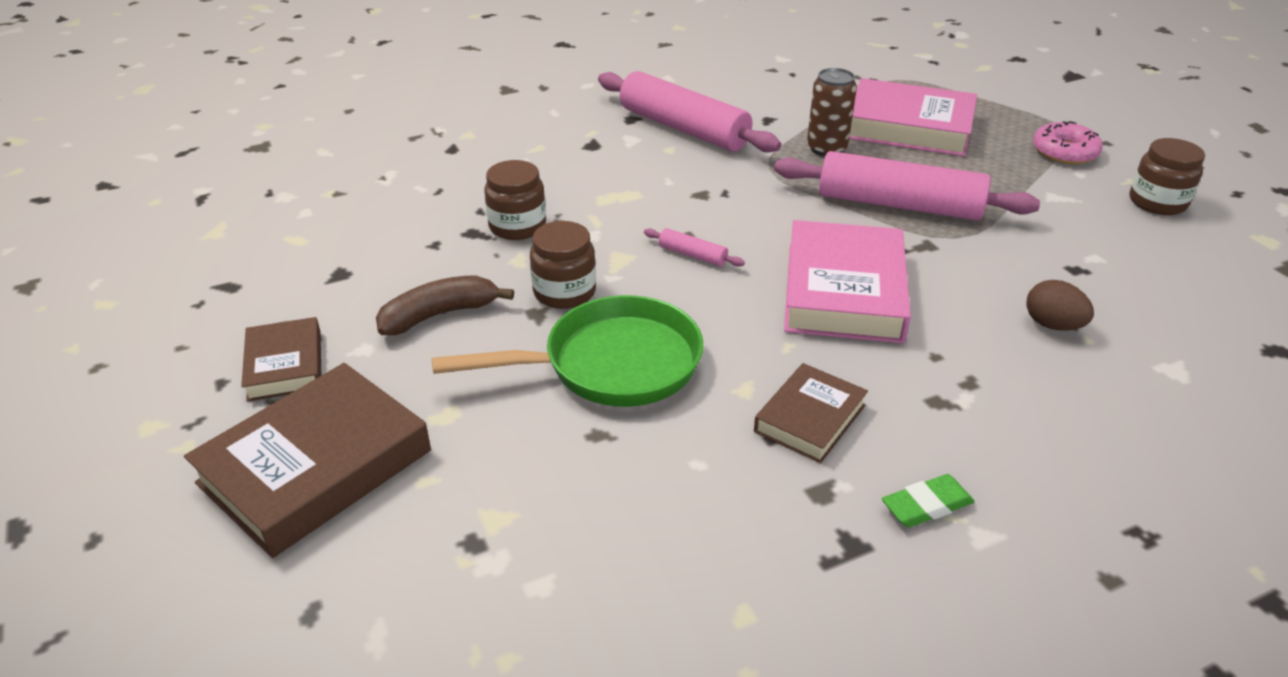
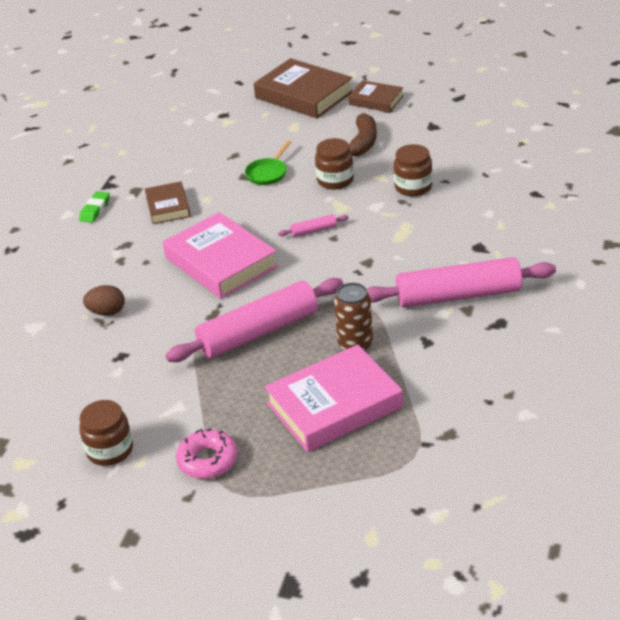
camera: 135 degrees right, 0 degrees up
(316, 467) = (304, 95): brown book -> brown book turned 45 degrees counterclockwise
(611, 364) = (268, 173): green pan -> green pan, size x0.51

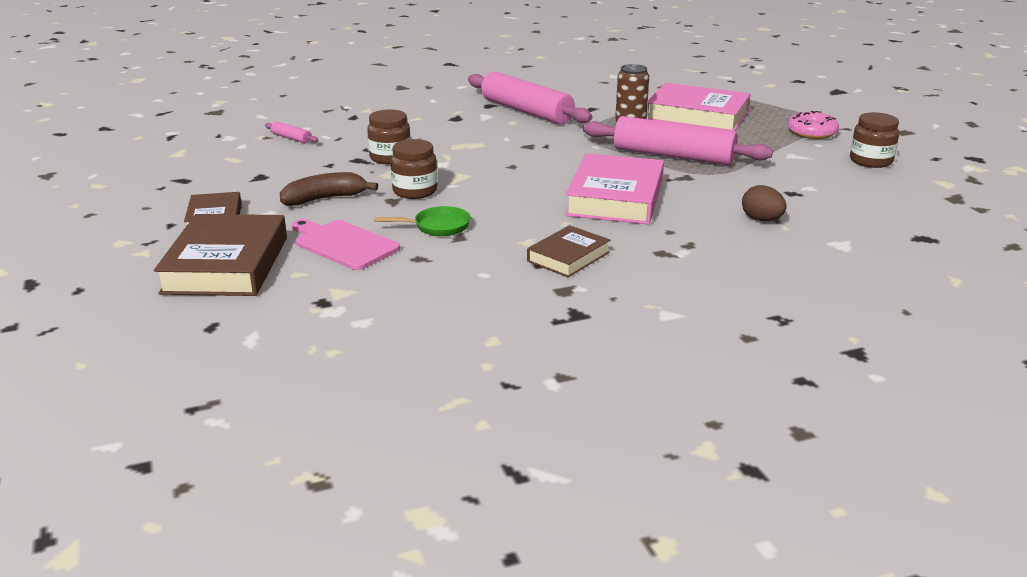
camera: 130 degrees left, 10 degrees down
(95, 209) = (634, 299): green eraser -> none
(285, 135) = (343, 244): none -> pink cutting board
(313, 230) = (512, 176): pink rolling pin -> pink rolling pin (291, 138)

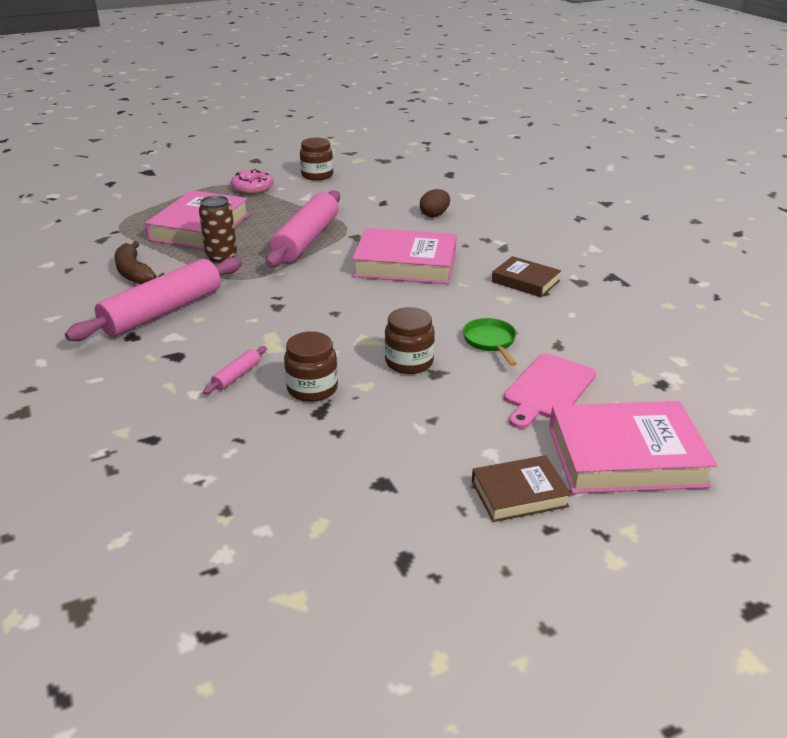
camera: 95 degrees left, 5 degrees up
(226, 265) = (625, 456): brown book -> pink book
(291, 138) = (235, 483): pink rolling pin -> pink rolling pin (237, 376)
(324, 199) = (442, 418): brown banana -> brown banana (134, 273)

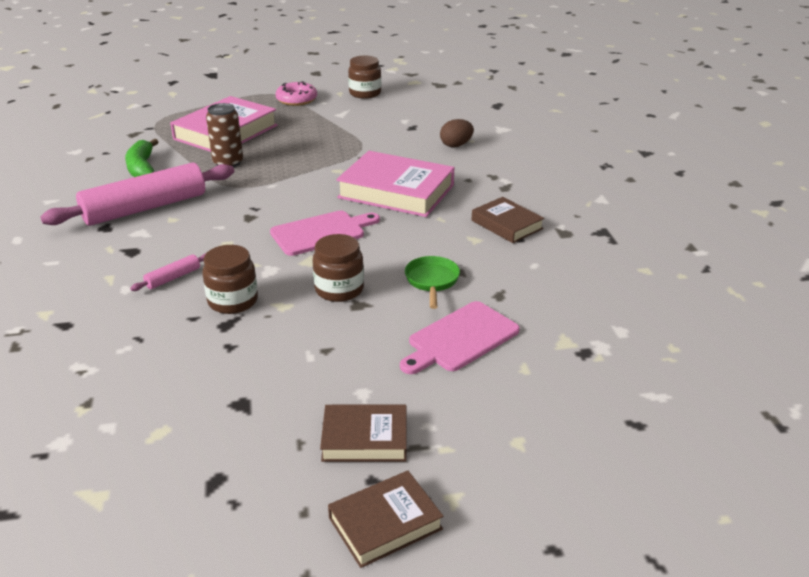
camera: 15 degrees right, 0 degrees up
(134, 273) = (142, 168): brown banana -> green banana
(306, 240) = (316, 156): pink rolling pin -> none
(358, 311) = (321, 232): none -> pink cutting board
(585, 565) = (385, 523): none -> brown book
(625, 456) = (498, 421): pink book -> none

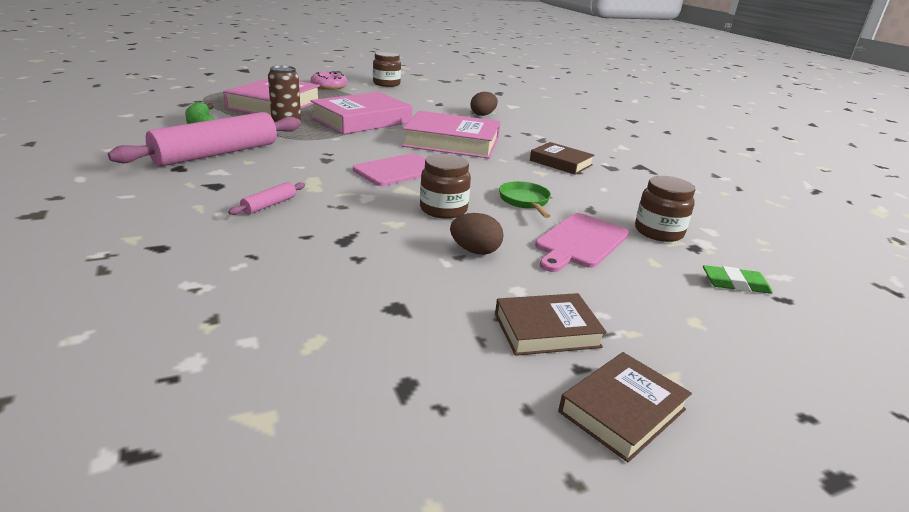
camera: 15 degrees left, 5 degrees down
(233, 301) = (342, 221): brown jar -> brown jar (658, 232)
(311, 156) = (362, 120): none -> pink book
(345, 344) = (475, 251): none -> brown egg
(595, 401) = (735, 284): none -> green eraser

